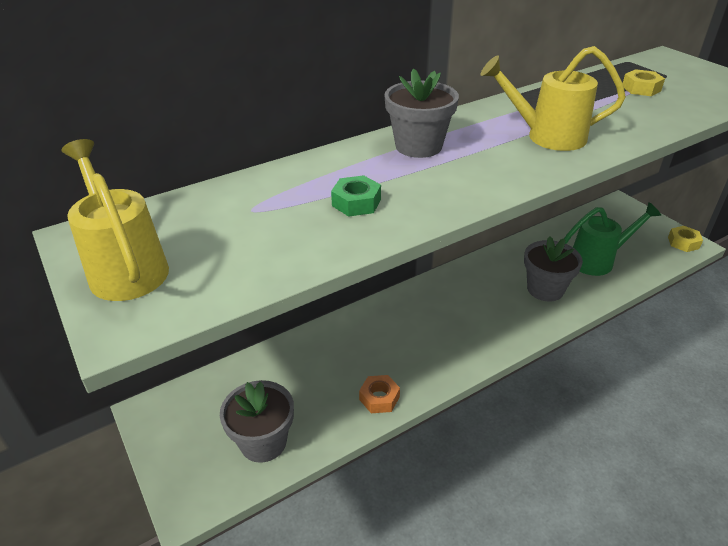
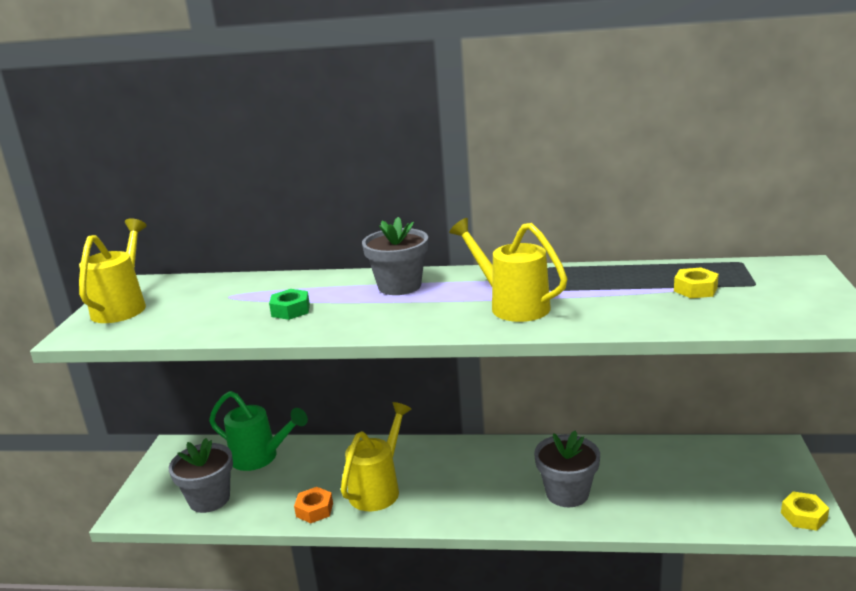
camera: 40 degrees right, 15 degrees down
(409, 352) = (378, 489): none -> yellow watering can
(597, 260) = (663, 491): green watering can -> green watering can (260, 457)

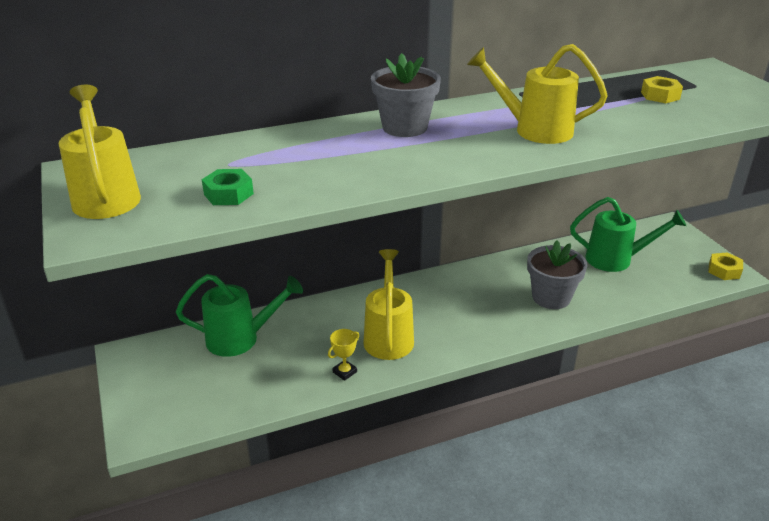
camera: 30 degrees left, 10 degrees up
(209, 499) = (222, 393): grey flower pot -> none
(290, 310) = (323, 167): green nut -> green nut (228, 194)
(314, 510) = (344, 372): orange nut -> yellow trophy
(676, 472) = (616, 260): none -> green watering can

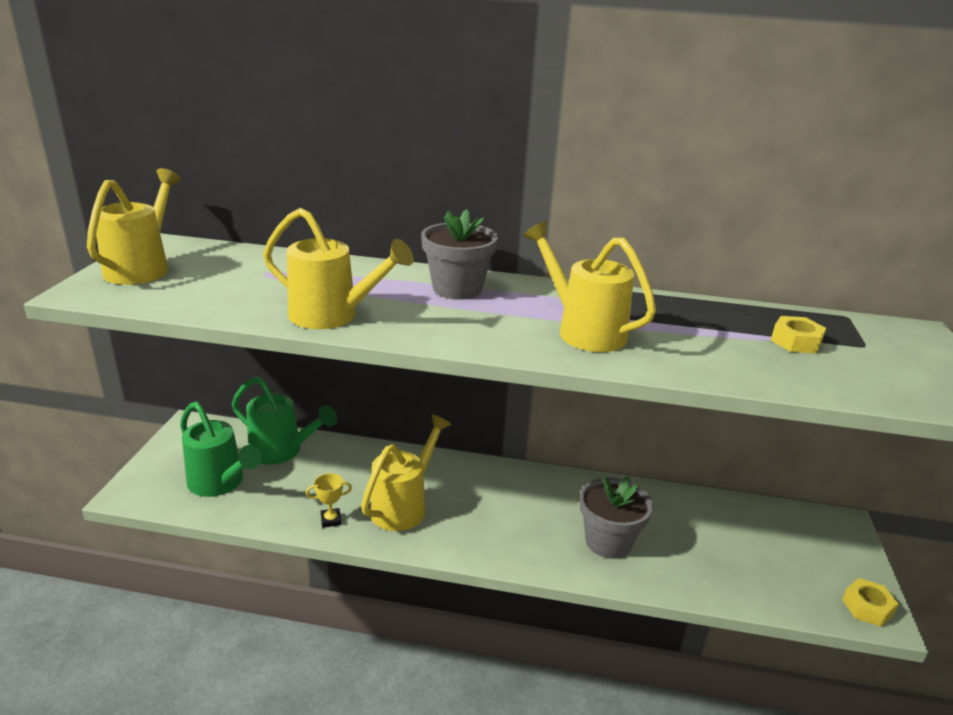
camera: 30 degrees right, 5 degrees down
(228, 194) = (223, 295): green nut -> none
(347, 179) = (332, 316): none -> yellow watering can
(616, 260) = (729, 534): green watering can -> green watering can (220, 483)

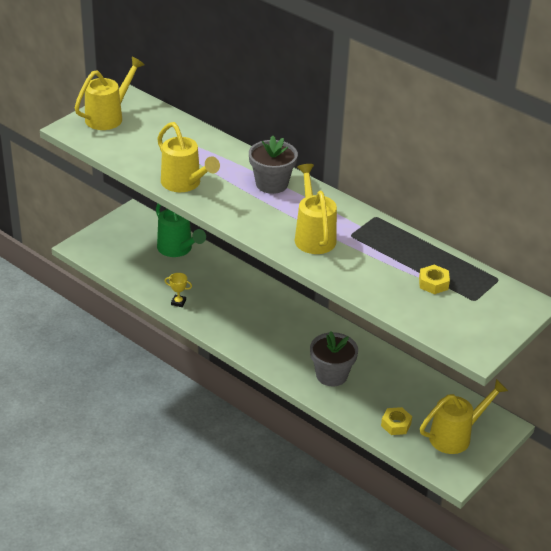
camera: 30 degrees right, 10 degrees up
(220, 483) = (130, 258): green watering can -> none
(403, 506) = (226, 309): yellow watering can -> yellow watering can (455, 436)
(867, 607) = (453, 469): yellow nut -> yellow nut (396, 424)

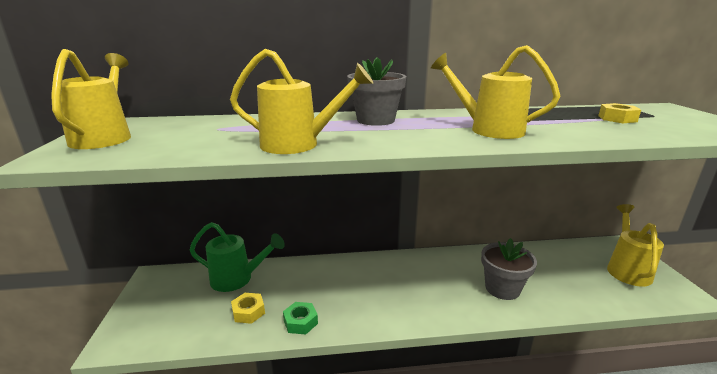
camera: 45 degrees left, 15 degrees down
(178, 302) = (300, 322): yellow trophy -> green nut
(396, 424) = (597, 290): yellow nut -> yellow nut (248, 312)

